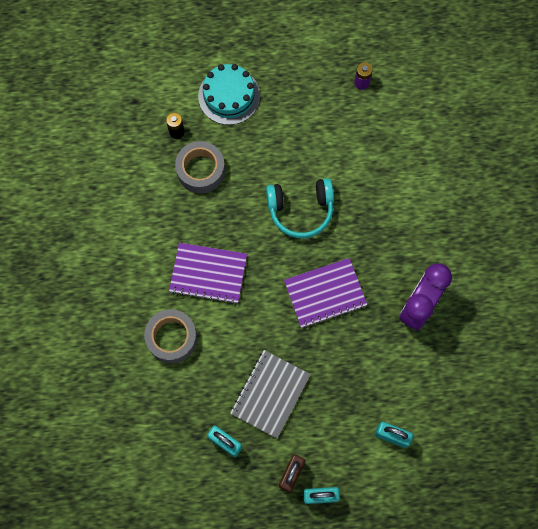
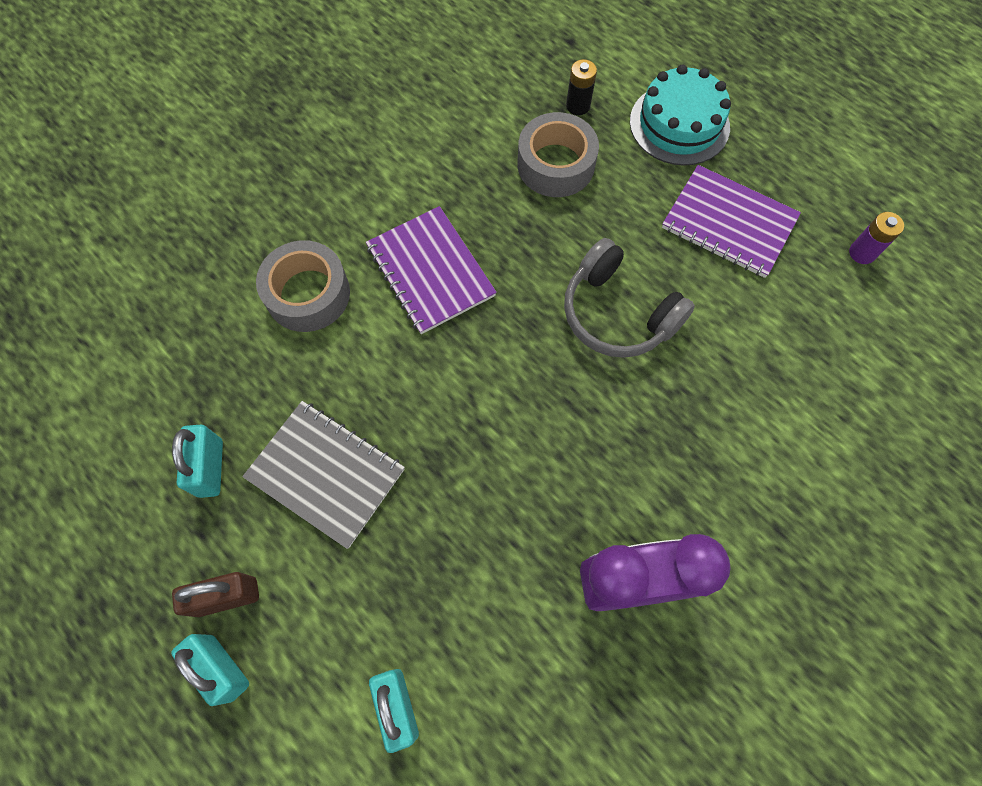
camera: 50 degrees right, 5 degrees down
(270, 394) = (326, 473): grey notebook -> grey notebook turned 45 degrees clockwise
(300, 210) = (617, 313): turquoise headphones -> grey headphones
(325, 293) = (532, 434): purple notebook -> purple notebook (728, 223)

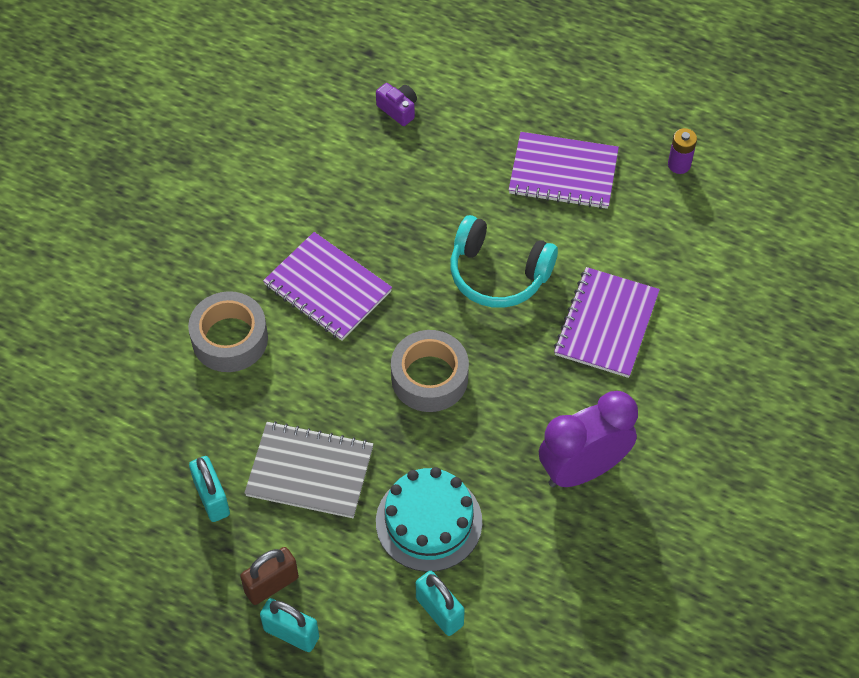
camera: 20 degrees left, 10 degrees down
(555, 164) = (399, 166): grey tape -> grey tape (429, 378)
(578, 106) = (398, 109): black battery -> purple camera
(617, 313) = (498, 274): grey headphones -> turquoise headphones
(679, 124) = (492, 100): turquoise cake -> turquoise cake (429, 521)
(719, 411) = (606, 324): none -> purple notebook

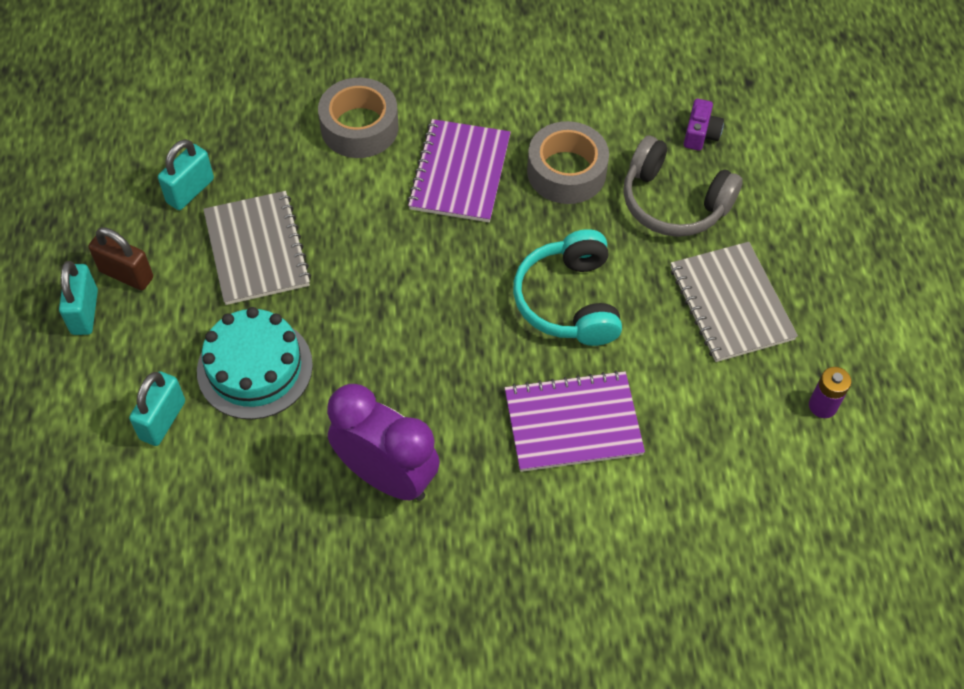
camera: 60 degrees right, 0 degrees up
(429, 378) = (413, 297): grey tape -> grey tape (566, 172)
(451, 160) = (673, 202): none -> grey headphones
(563, 173) = (731, 303): purple notebook -> grey notebook

